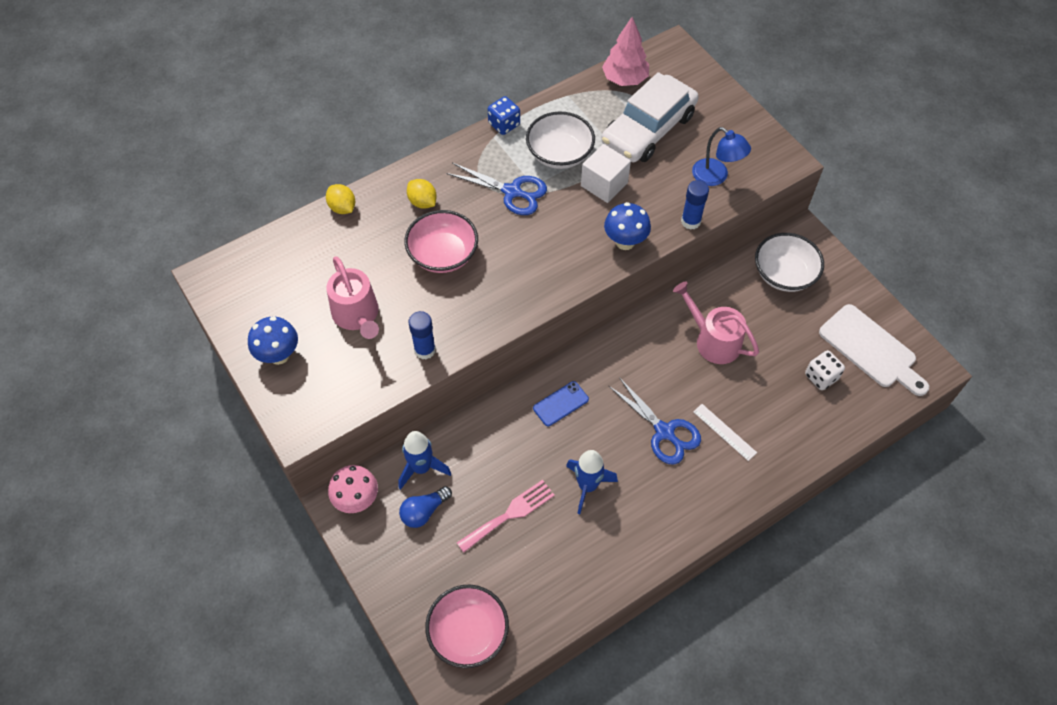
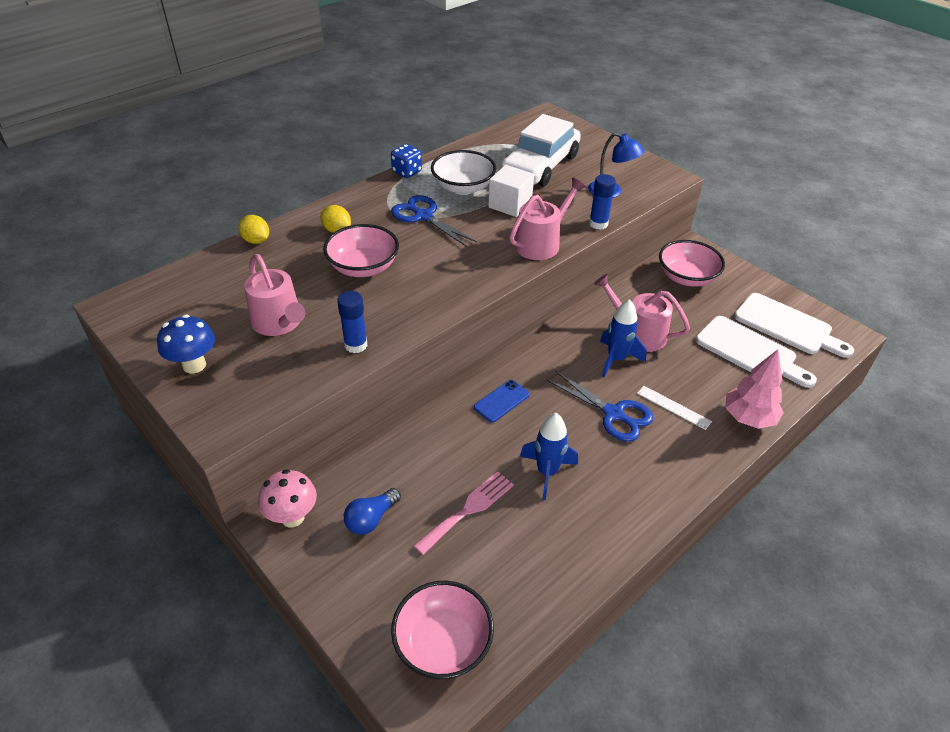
camera: 10 degrees left, 15 degrees down
(421, 468) = (362, 476): blue rocket -> blue rocket (616, 359)
(512, 192) = (423, 216): blue scissors -> blue scissors turned 150 degrees counterclockwise
(624, 79) = (510, 136): pink tree -> pink tree (748, 418)
(625, 242) = (541, 243): blue mushroom -> pink watering can
(784, 274) = (686, 277): white bowl -> pink bowl
(821, 377) = (750, 352): white dice -> white cutting board

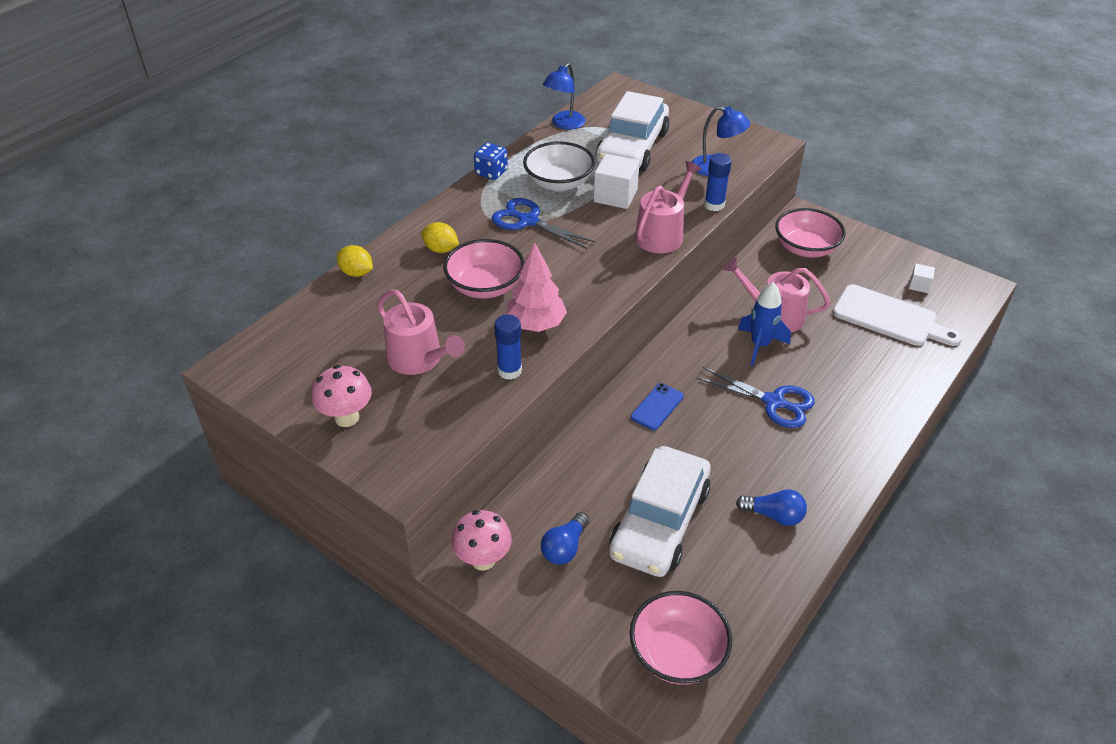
camera: 10 degrees left, 0 degrees up
(194, 365) = (347, 417): blue mushroom -> pink mushroom
(468, 509) = (659, 521): pink fork -> white car
(486, 139) = (564, 124): none -> blue lamp
(547, 472) = (726, 471): blue rocket -> none
(580, 522) = (774, 515): none -> blue light bulb
(673, 407) = (831, 386): white ruler -> none
(748, 418) = (906, 385): pink tree -> pink tree (536, 324)
(787, 326) = (919, 285): white cutting board -> white cube

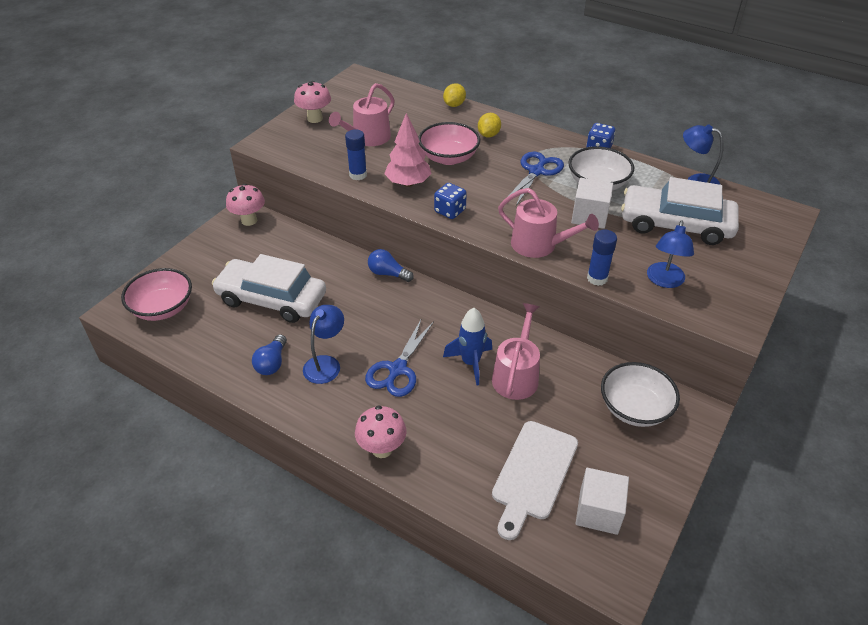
camera: 85 degrees right, 0 degrees up
(565, 547) = (254, 254): blue light bulb -> blue light bulb (388, 274)
(598, 293) = (450, 211): none -> blue dice
(657, 407) = (387, 296): blue phone -> none
(770, 464) = (326, 363): none -> blue lamp
(805, 248) = (634, 408): pink bowl -> white bowl
(882, 418) = (382, 449): none -> pink mushroom
(919, 285) = (598, 511): white cube -> white cube, size x1.84

